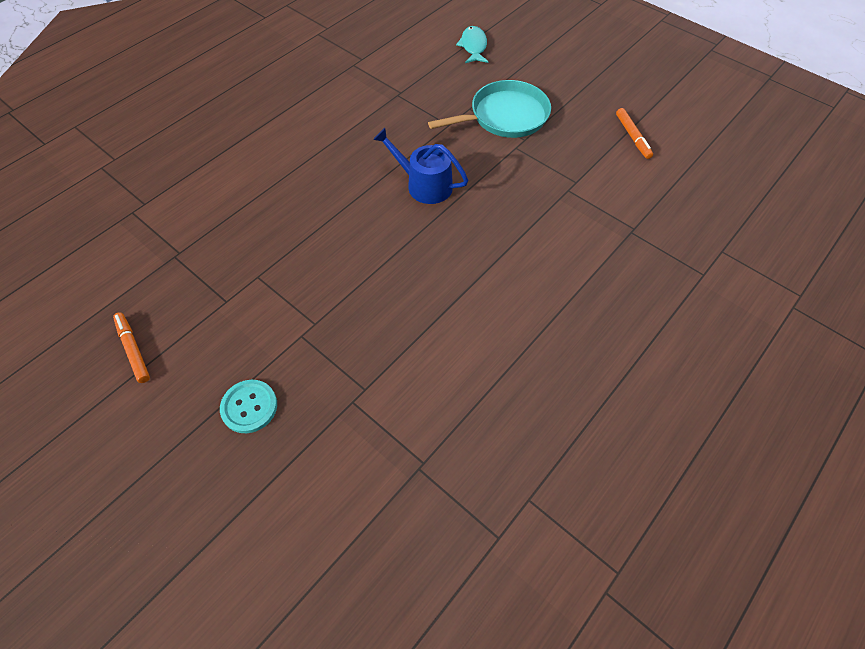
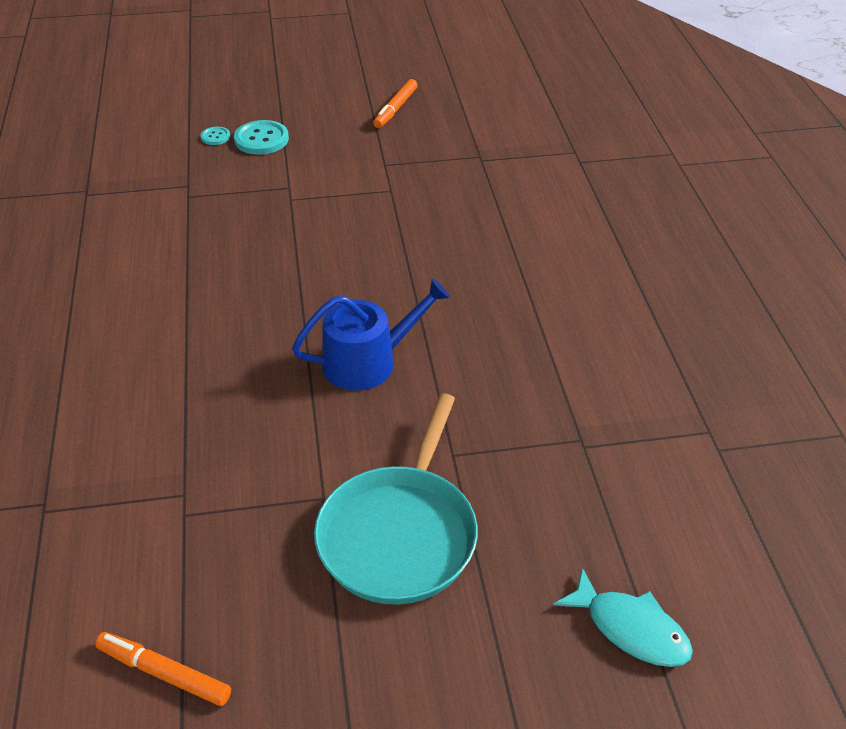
camera: 130 degrees right, 15 degrees down
(133, 350) = (395, 109): orange marker -> orange marker turned 105 degrees clockwise
(270, 445) = (215, 137): none -> turquoise button

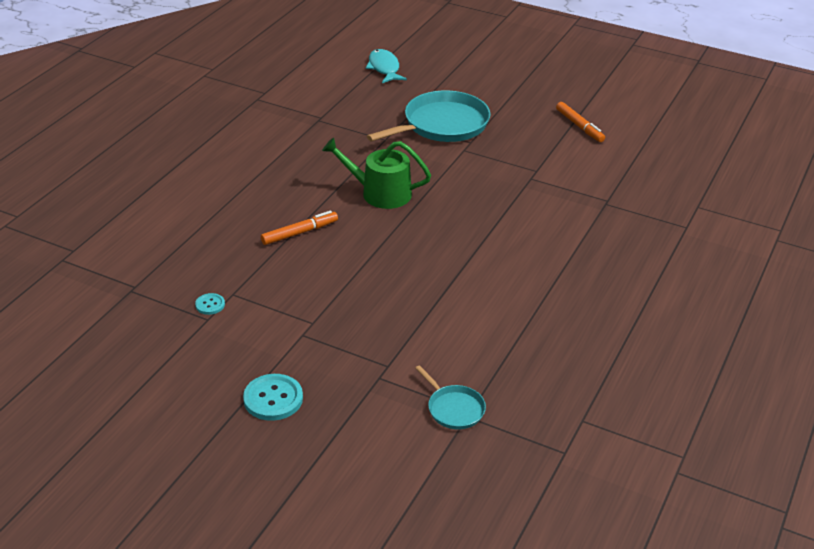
camera: 145 degrees left, 5 degrees down
(102, 190) = (453, 408): none -> turquoise pan
(215, 137) = (309, 424): turquoise button -> turquoise button (210, 305)
(368, 362) = (380, 193): blue watering can -> green watering can
(395, 109) = (123, 374): orange marker -> orange marker (299, 233)

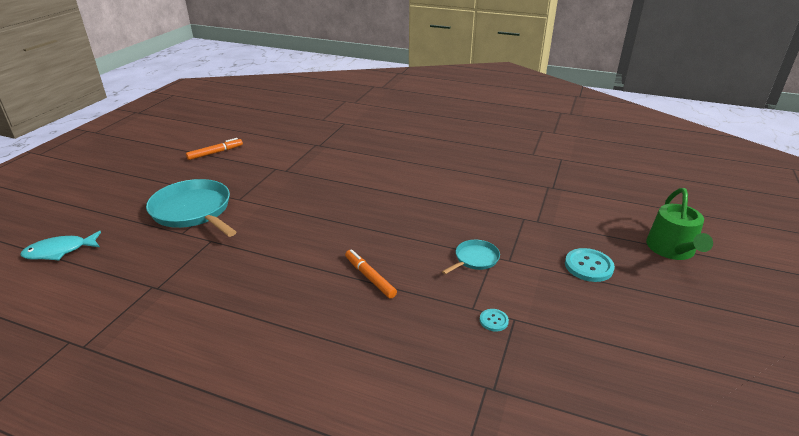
camera: 95 degrees left, 5 degrees down
(380, 193) = (304, 237): green watering can -> green watering can (672, 250)
(453, 408) = (549, 192): turquoise pan -> turquoise pan (475, 259)

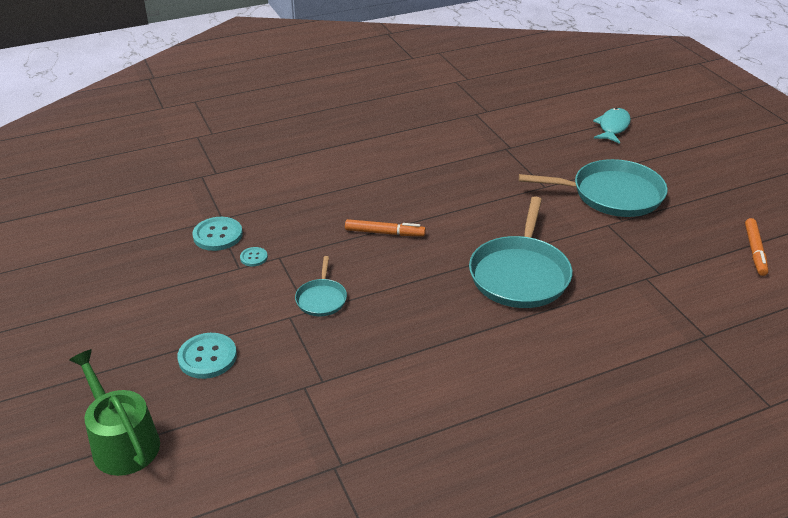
camera: 135 degrees right, 5 degrees up
(338, 205) = (520, 274): none -> turquoise pan
(507, 366) = (218, 235): none -> turquoise button

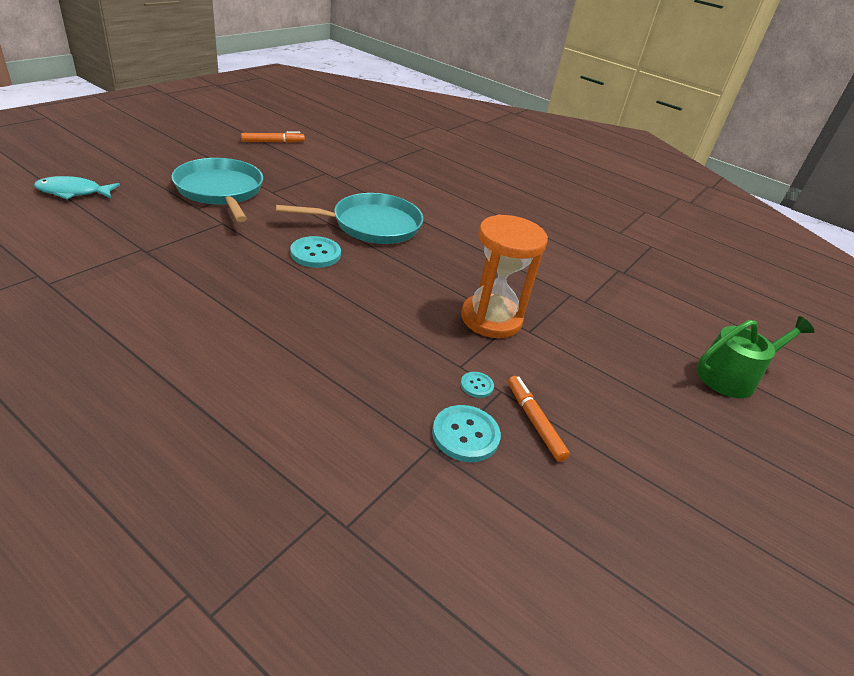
camera: 125 degrees left, 0 degrees up
(122, 441) = (732, 376): green watering can -> green watering can turned 135 degrees counterclockwise
(207, 357) = (619, 364): turquoise button -> turquoise button (315, 254)
(321, 299) = (491, 319): turquoise pan -> orange hourglass
(384, 233) = (365, 304): orange marker -> orange marker (534, 421)

